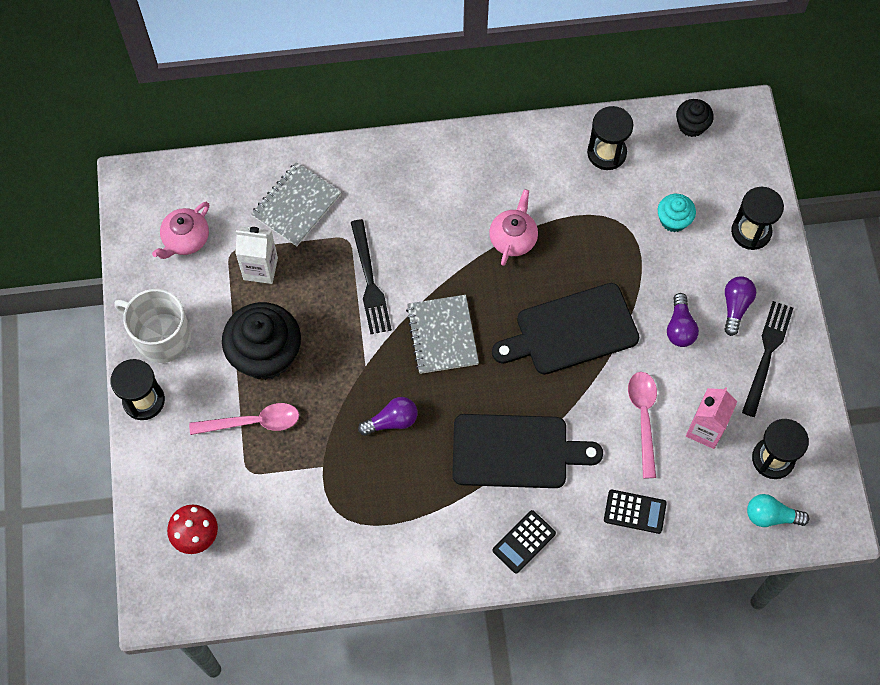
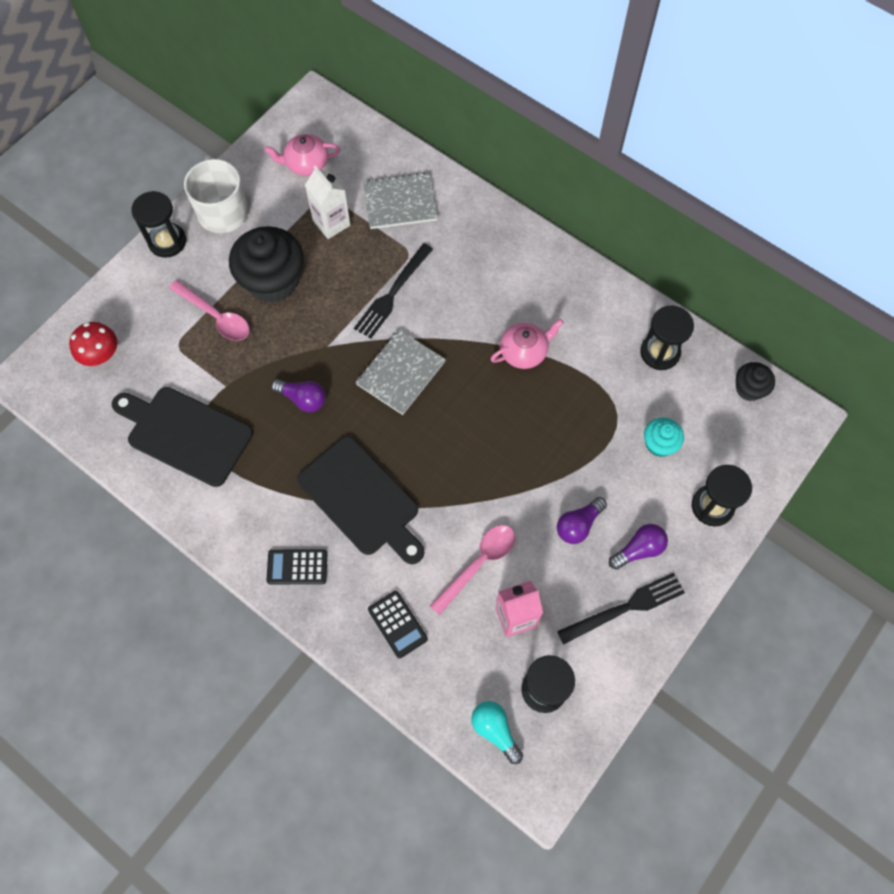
camera: 45 degrees right, 0 degrees up
(571, 331) = (494, 453): black cutting board -> black cutting board (185, 433)

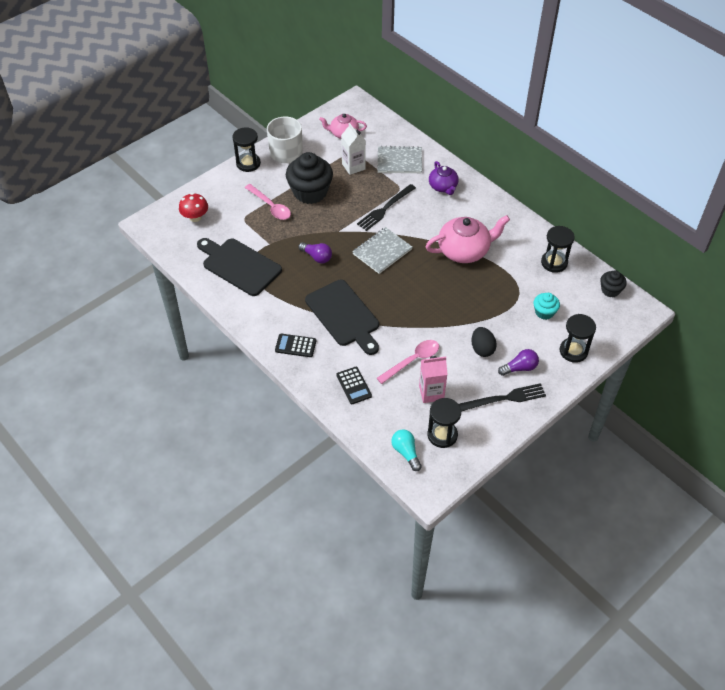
camera: 10 degrees right, 15 degrees down
(473, 240) = (443, 187): none -> purple teapot
(524, 352) = (464, 251): pink teapot -> pink teapot, size x1.65
(578, 525) = (482, 349): purple light bulb -> black egg

